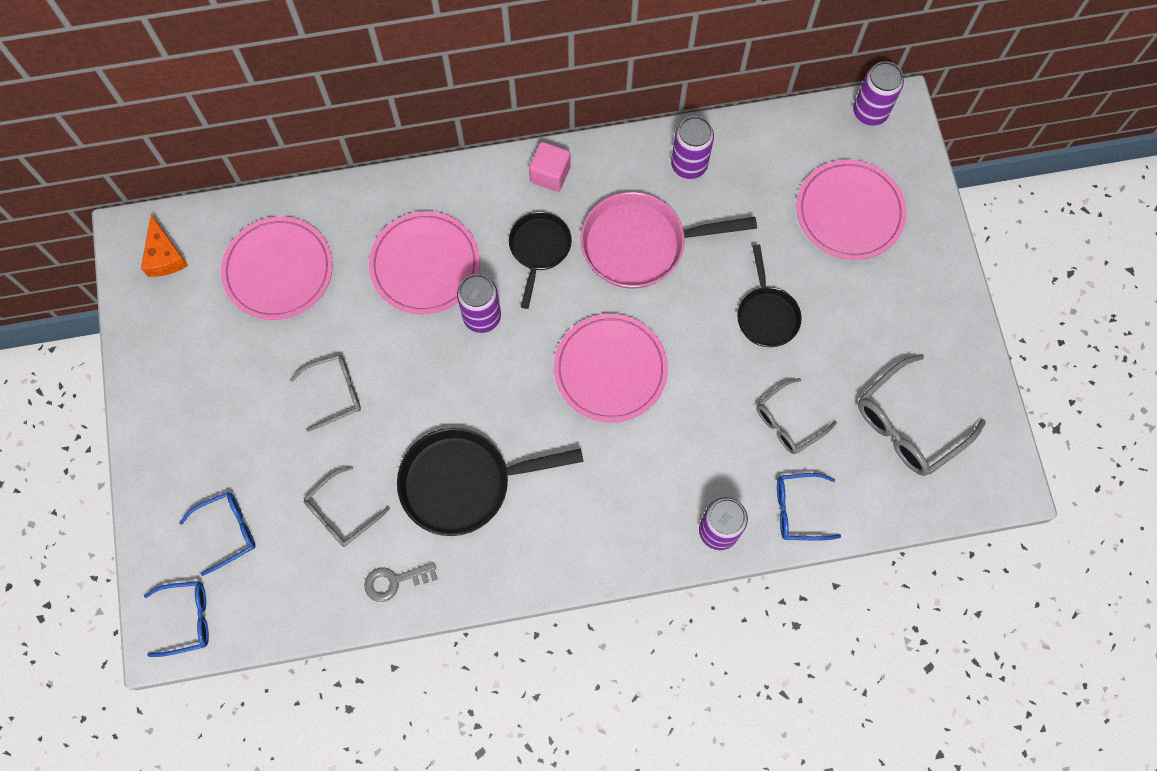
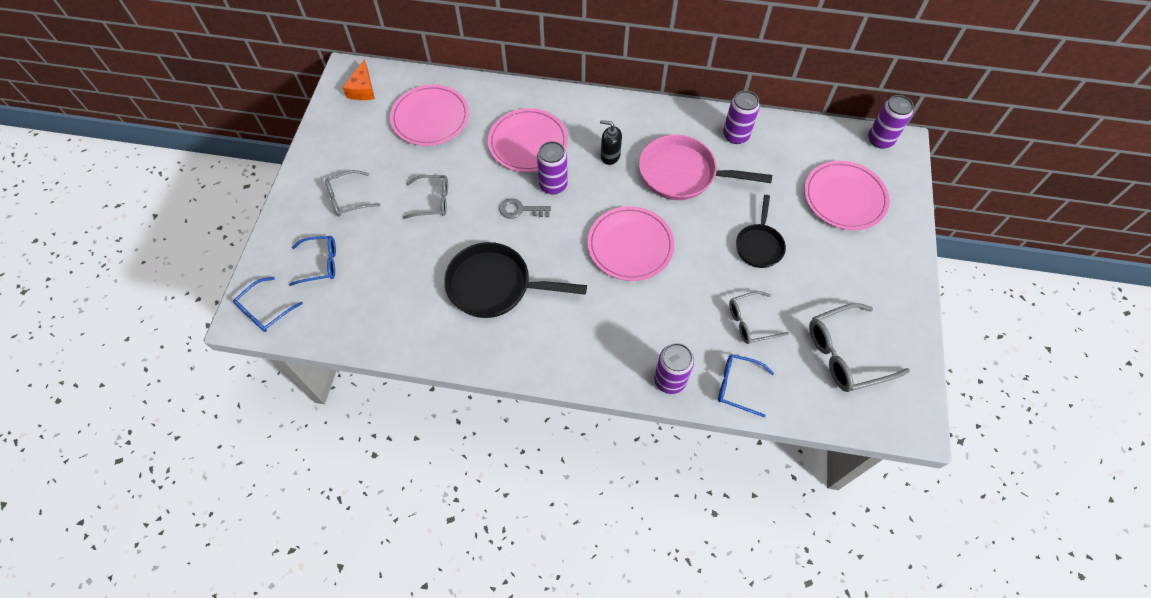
camera: 20 degrees right, 10 degrees down
(186, 619) = (265, 310): blue glasses -> blue glasses turned 120 degrees clockwise
(341, 512) = (402, 277): grey glasses -> grey glasses (348, 198)
(395, 581) = (418, 334): grey key -> grey key (520, 210)
(539, 249) = (610, 156): black pan -> black soap dispenser
(550, 174) = (636, 114): pink cube -> none

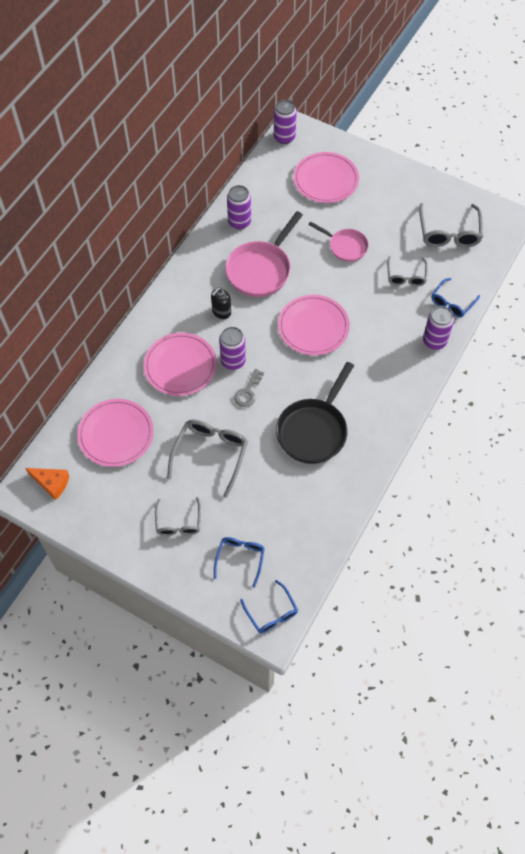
camera: 70 degrees left, 0 degrees up
(432, 201) = (210, 455): grey glasses -> grey glasses, size x1.59
(759, 245) = (345, 246): black pan -> pink pan

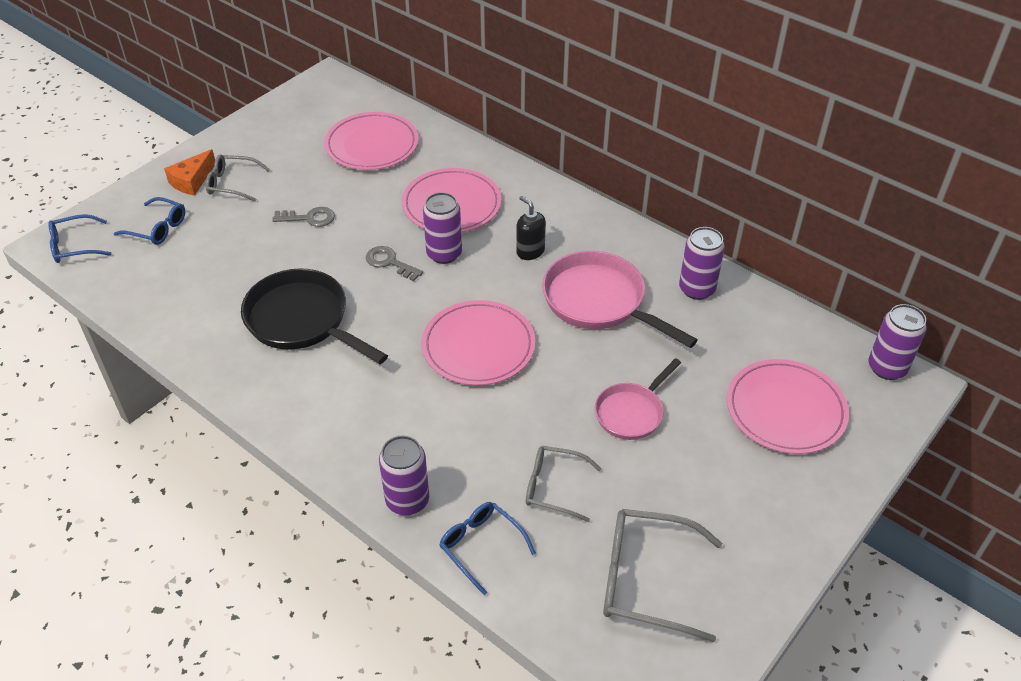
camera: 100 degrees right, 15 degrees down
(51, 483) = (329, 97): orange cheese -> orange cheese (192, 181)
(210, 455) = (309, 218): grey glasses -> grey key

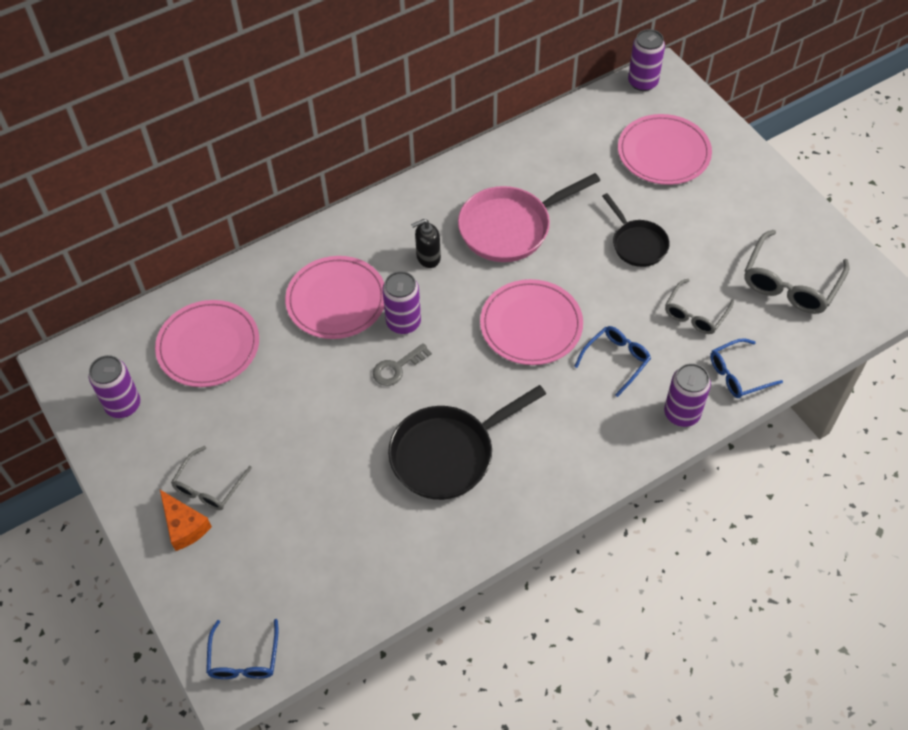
camera: 70 degrees left, 10 degrees up
(157, 228) = (251, 570): blue glasses -> blue glasses (616, 361)
(309, 218) = (301, 423): grey key -> none
(631, 412) = (637, 244): pink pan -> black pan
(697, 289) = (520, 160): purple can -> purple can (123, 405)

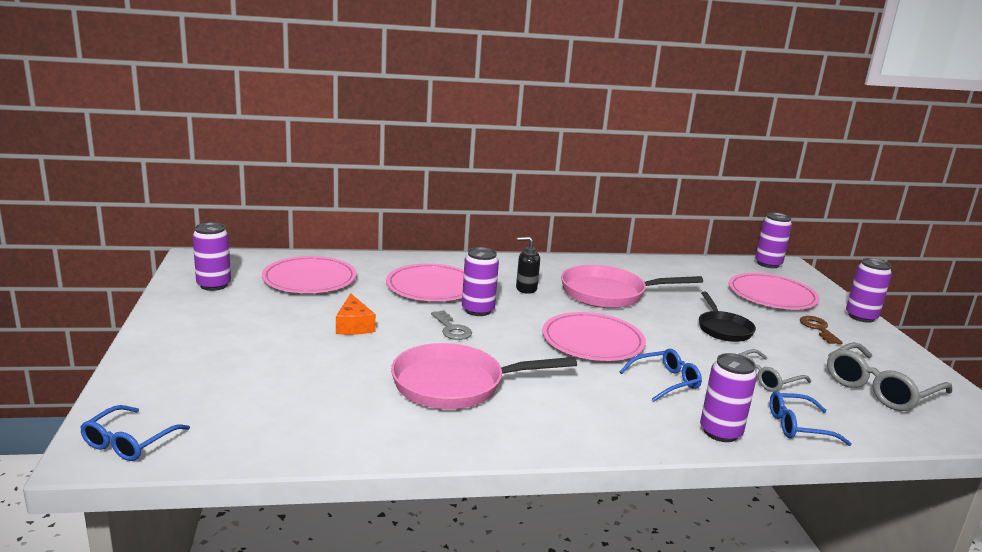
camera: 20 degrees right, 35 degrees down
(184, 526) = (181, 351): orange cheese -> orange cheese (354, 325)
(209, 486) = (228, 338): grey glasses -> none
(397, 367) = (451, 329): grey key -> grey key turned 105 degrees counterclockwise
(448, 454) = (455, 385): black pan -> pink pan
(720, 201) = (818, 329): none -> brown key
(753, 157) = (861, 317): none -> purple can

